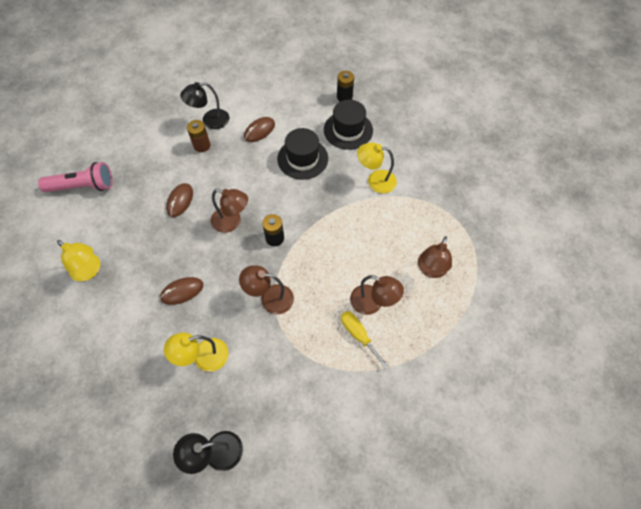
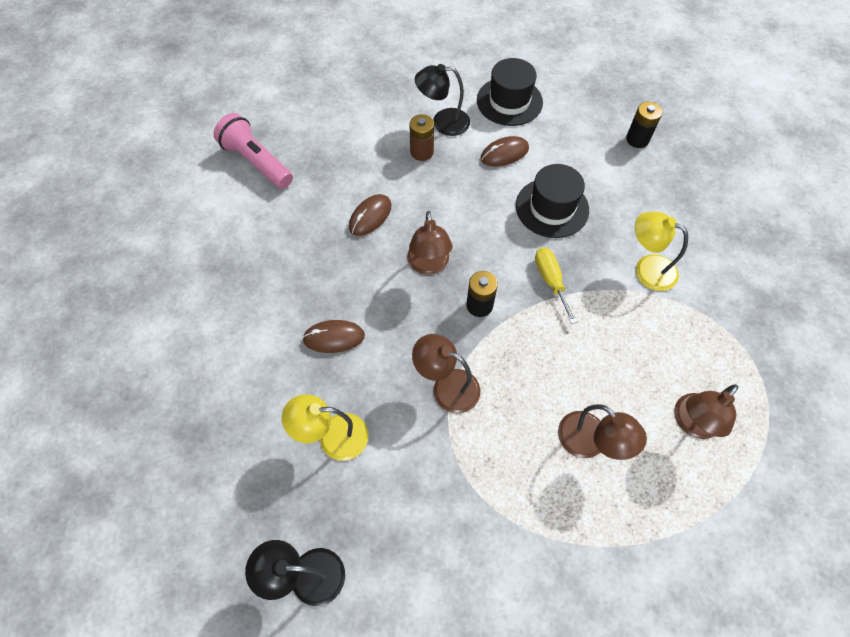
camera: 20 degrees right, 0 degrees up
(83, 186) = (256, 162): pink flashlight -> pink flashlight turned 150 degrees counterclockwise
(89, 271) = (228, 272): yellow lamp -> none
(232, 222) = (429, 265): brown lamp -> brown lamp turned 45 degrees clockwise
(348, 130) = (628, 186): black hat -> black hat (509, 101)
(358, 335) = (555, 482): yellow screwdriver -> yellow screwdriver (550, 281)

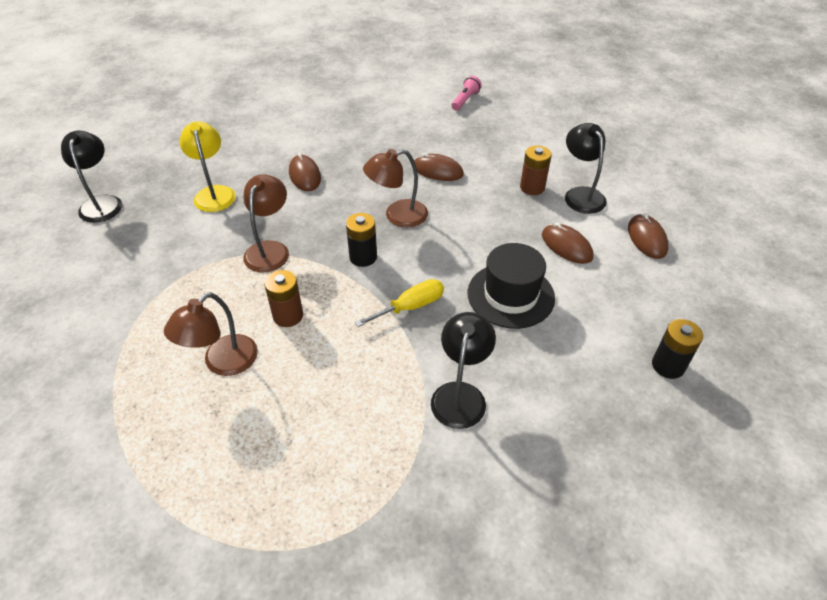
camera: 75 degrees right, 15 degrees down
(256, 162) = (465, 100): pink flashlight -> pink flashlight, size x0.54
(509, 101) = (647, 238): black hat -> brown mouse
(542, 380) = (288, 316): none -> brown battery
(647, 268) = (460, 394): yellow lamp -> black lamp
(691, 423) = (255, 457): brown lamp -> none

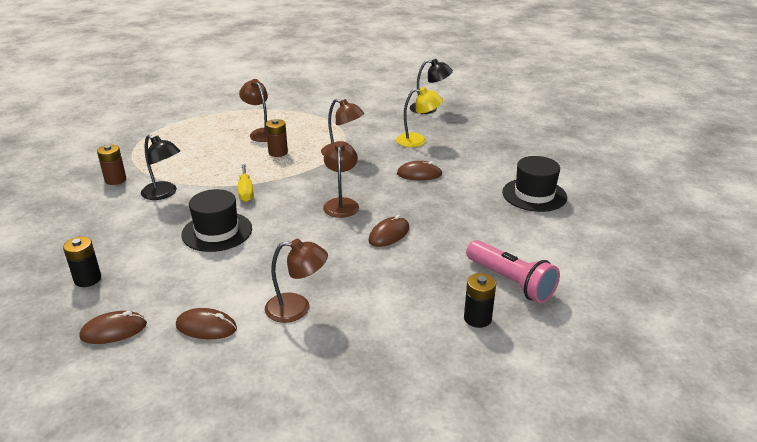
camera: 110 degrees right, 15 degrees down
(319, 102) = (534, 195): none -> black hat
(363, 257) = (307, 183): black battery -> black battery (477, 318)
(465, 100) = (511, 282): pink flashlight -> pink flashlight, size x1.84
(532, 187) = (329, 281): brown battery -> brown battery (115, 180)
(566, 246) = (240, 275): brown mouse -> brown mouse (114, 330)
(581, 194) = (297, 308): black lamp -> brown lamp

